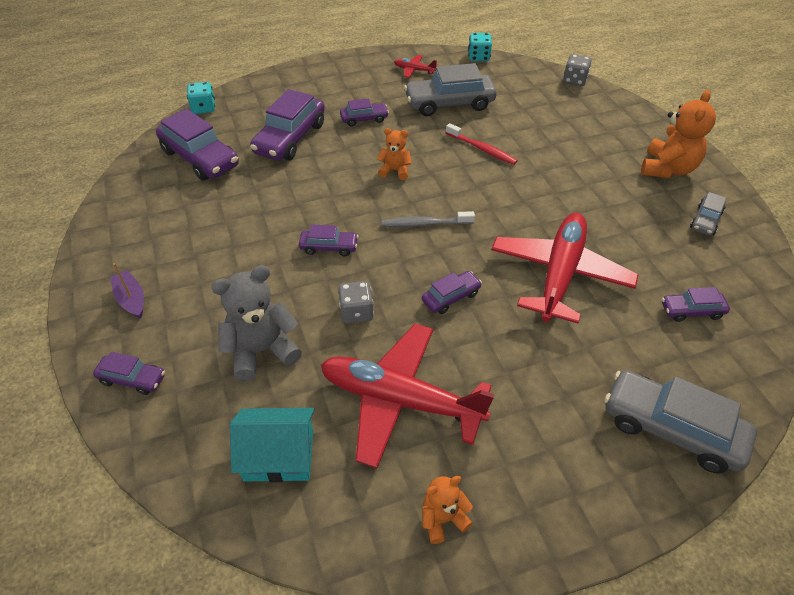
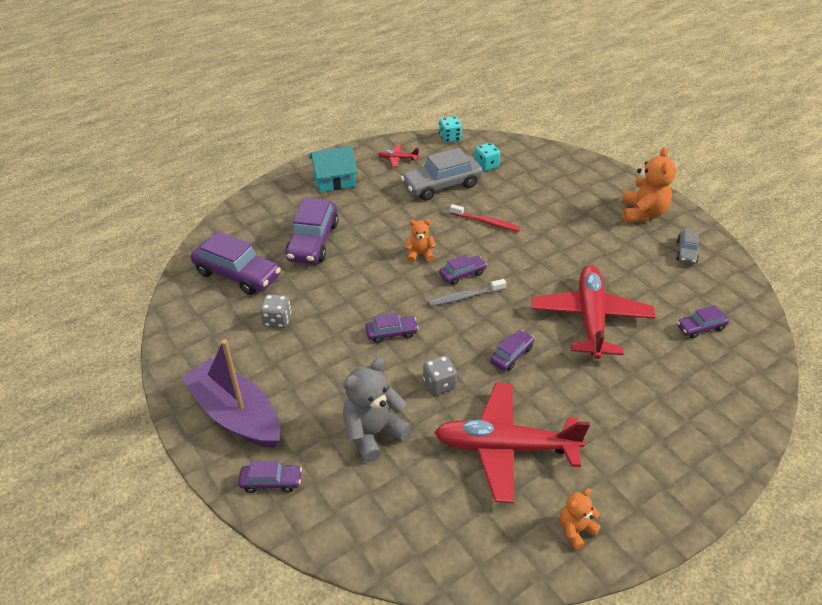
camera: 15 degrees left, 5 degrees down
(131, 299) = (236, 414): purple boat -> purple boat, size x2.21
(203, 108) = (218, 226): turquoise dice -> turquoise dice (486, 165)
(279, 455) = (426, 514): turquoise house -> turquoise house (334, 181)
(364, 119) = (372, 212): purple car -> purple car (462, 274)
(574, 80) = (540, 147): grey dice -> grey dice (277, 320)
(671, 429) = (717, 422): grey car -> none

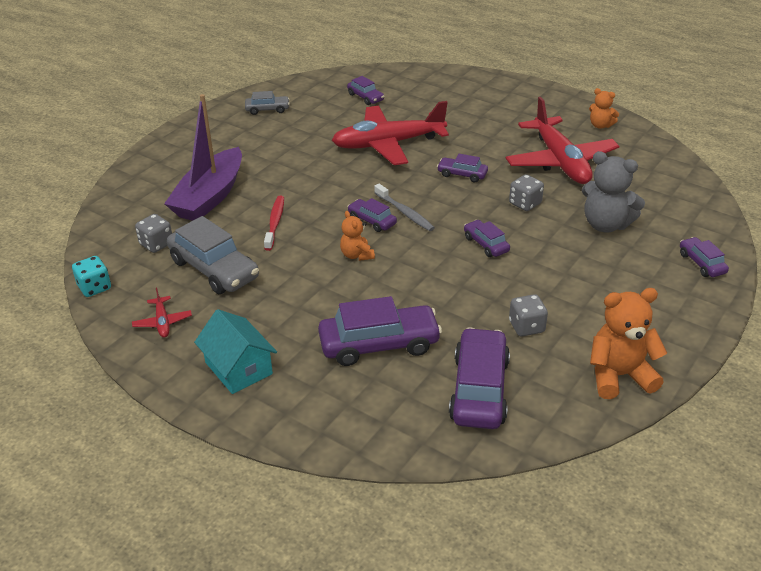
camera: 110 degrees left, 5 degrees down
(236, 414) = (661, 309): purple boat -> purple boat (210, 197)
(486, 165) = (156, 244): turquoise dice -> grey dice
(642, 213) = (216, 135): orange teddy bear -> orange teddy bear (619, 376)

